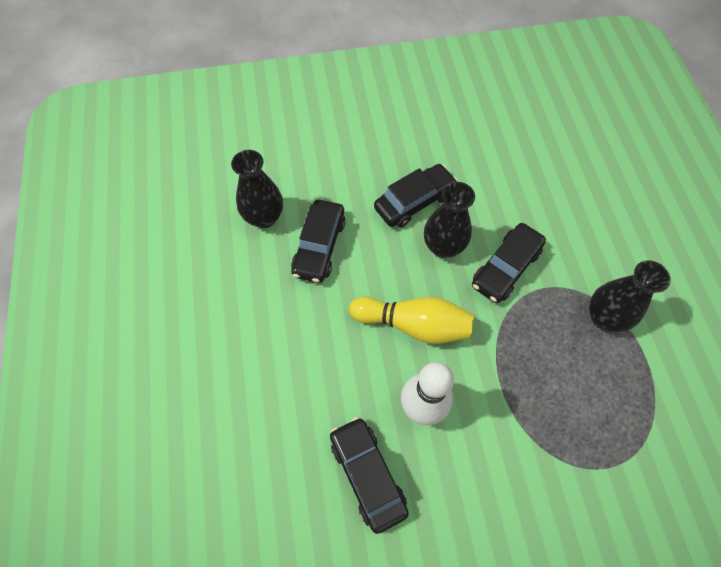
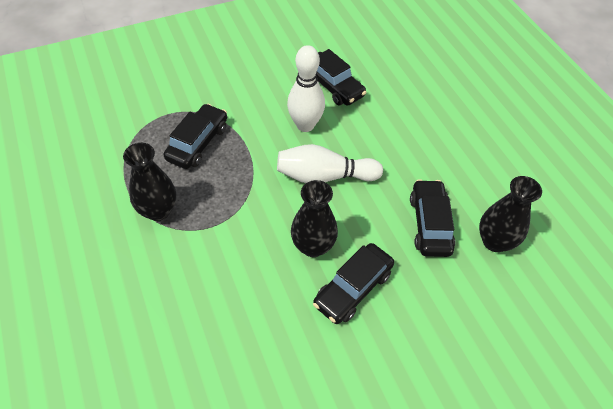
camera: 165 degrees right, 10 degrees down
(414, 324) = (324, 176): yellow bowling pin -> white bowling pin
(505, 268) = (250, 237): black car -> black car (198, 143)

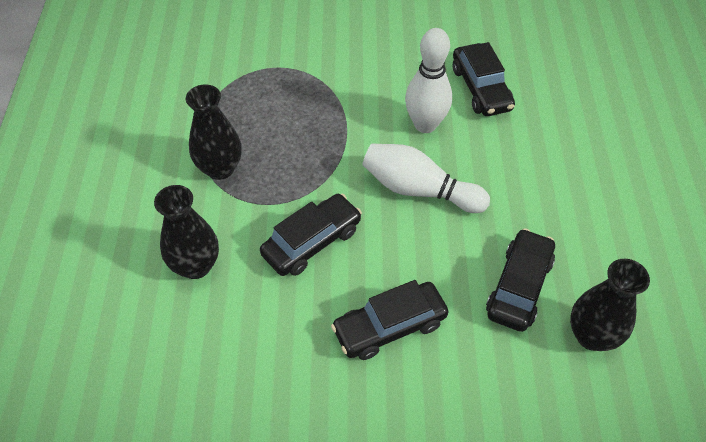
camera: 25 degrees right, 0 degrees up
(198, 143) = (295, 109): black car -> black car (312, 242)
(313, 246) = (367, 263): black vase -> black vase (196, 265)

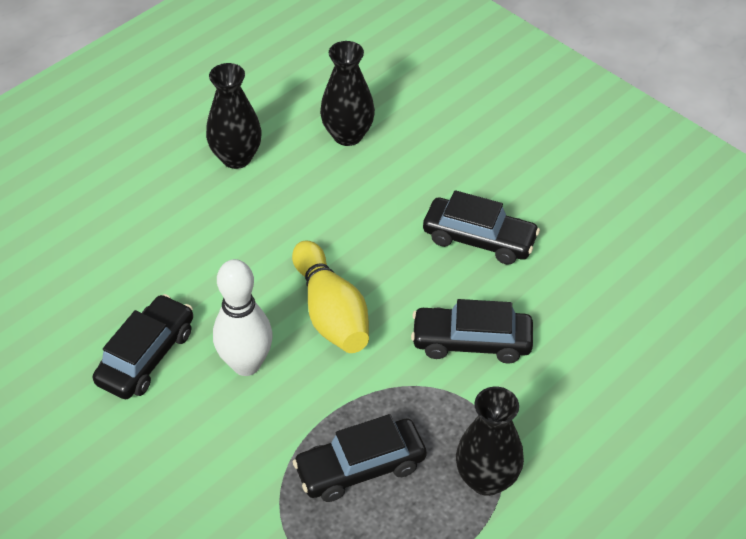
camera: 135 degrees left, 5 degrees down
(196, 265) = (592, 399): black vase -> black vase (236, 157)
(419, 190) = (331, 313): white bowling pin -> yellow bowling pin
(519, 287) = (353, 193): black car -> black car (360, 467)

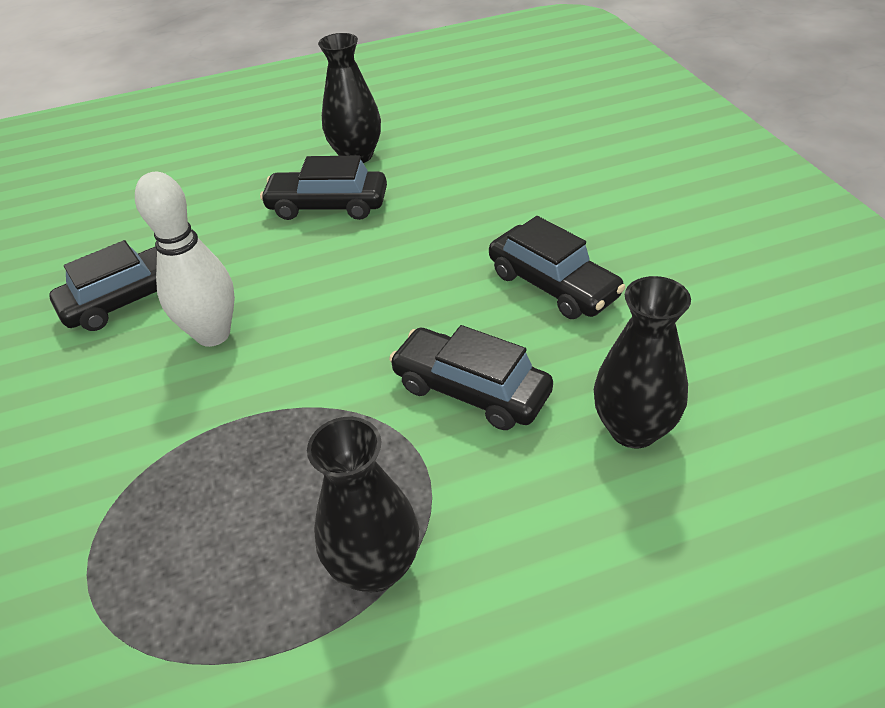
camera: 30 degrees right, 5 degrees down
(331, 313) = (337, 311): yellow bowling pin -> none
(347, 135) = (477, 160): black vase -> black vase (633, 429)
(360, 467) = (238, 488): black car -> black car (328, 206)

